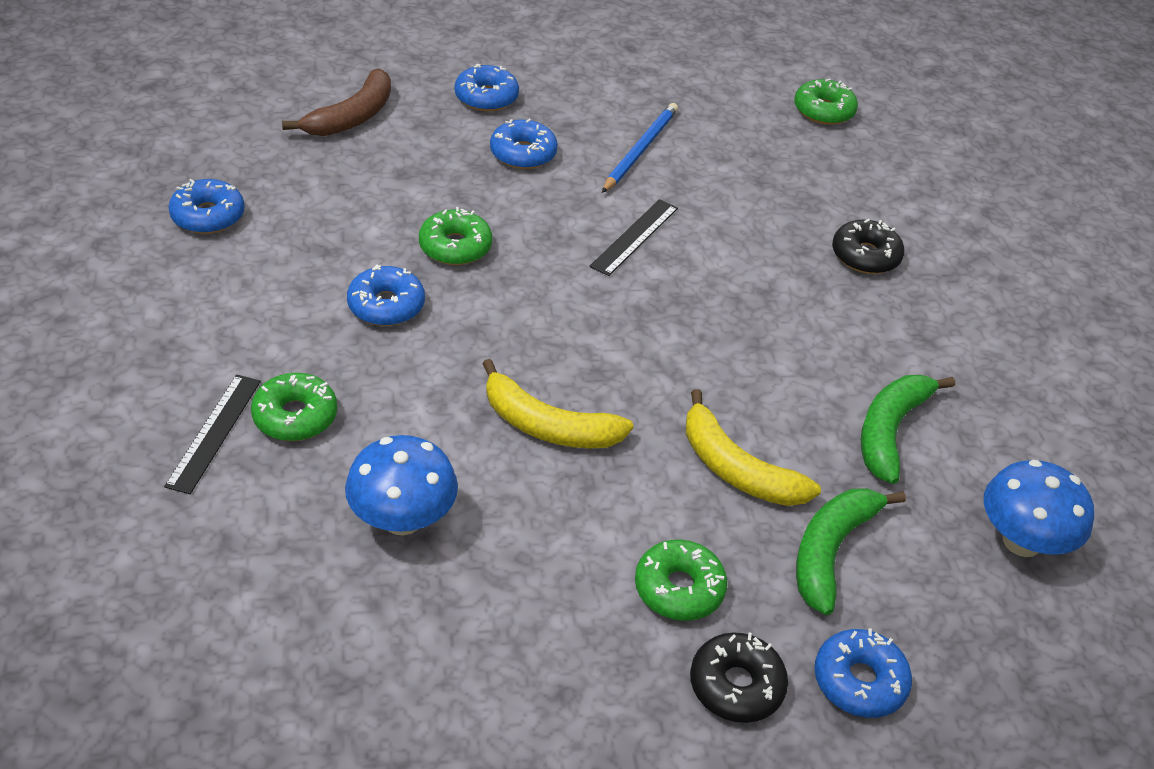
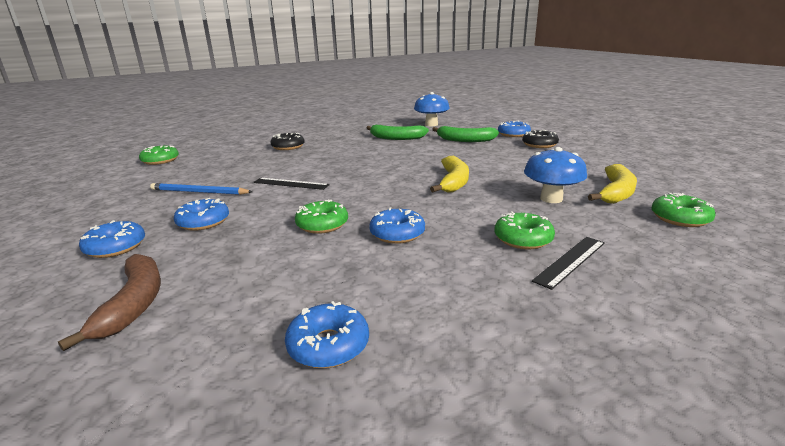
camera: 100 degrees left, 20 degrees down
(214, 432) = (570, 261): black ruler -> black ruler turned 45 degrees counterclockwise
(352, 117) = (134, 304): brown banana -> brown banana turned 60 degrees clockwise
(679, 588) = (511, 154): green donut -> green donut (680, 218)
(736, 469) = (441, 153): yellow banana -> yellow banana (616, 192)

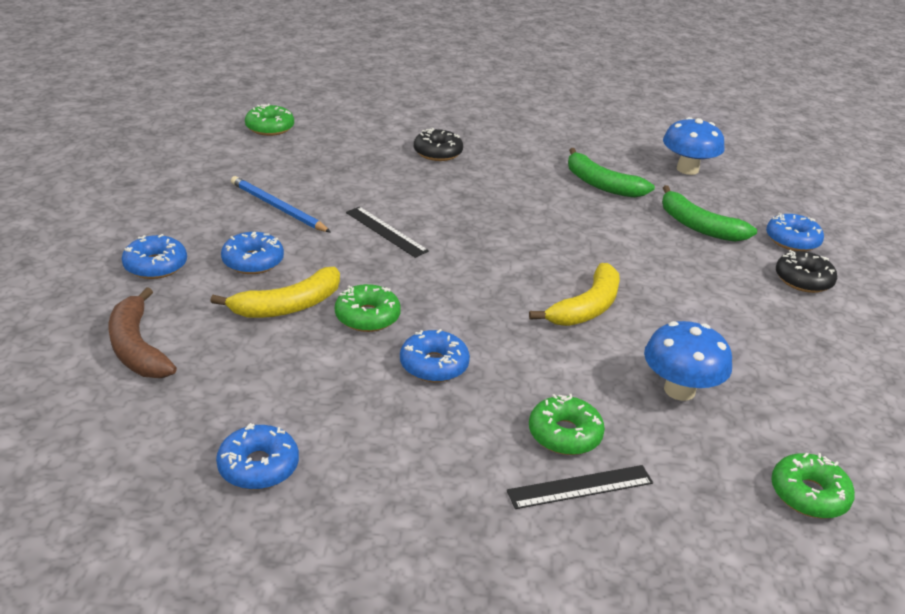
camera: 25 degrees right, 10 degrees up
(134, 304) = (137, 348): brown banana -> brown banana turned 135 degrees clockwise
(616, 192) = (785, 417): yellow banana -> yellow banana (288, 306)

